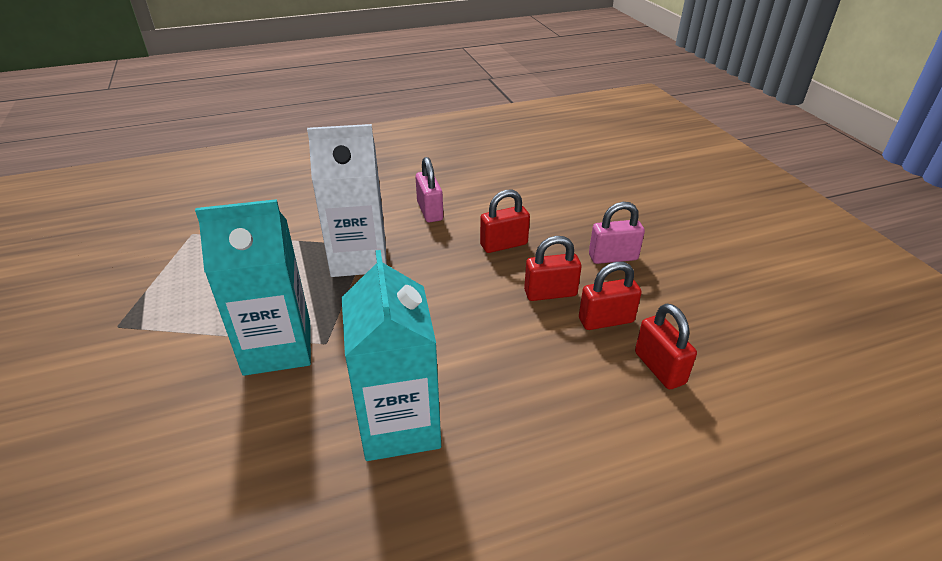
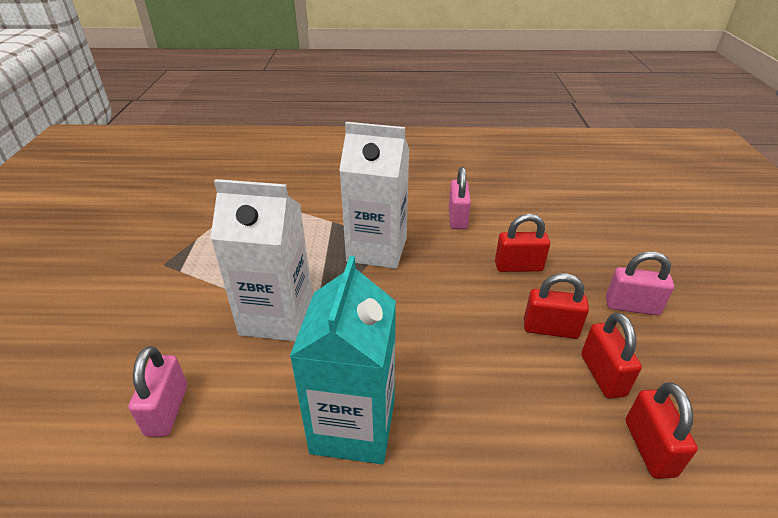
camera: 20 degrees right, 0 degrees up
(195, 467) = (167, 410): none -> pink padlock
(278, 347) = (277, 317): turquoise carton -> white carton
(606, 320) = (602, 375): red padlock -> red padlock turned 75 degrees clockwise

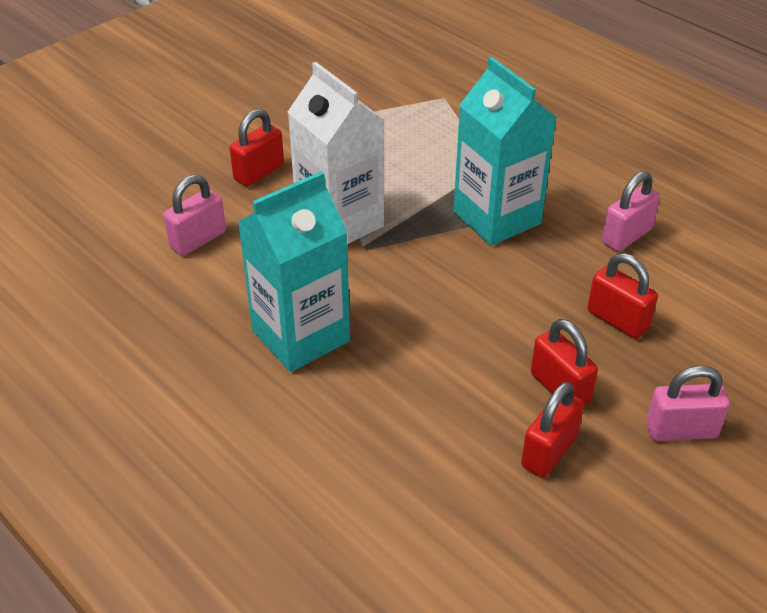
camera: 45 degrees right, 5 degrees up
(377, 249) = (497, 218): white carton -> turquoise carton
(632, 306) = (681, 430): pink padlock -> pink padlock turned 60 degrees counterclockwise
(649, 448) = (501, 519): red padlock -> red padlock (259, 172)

